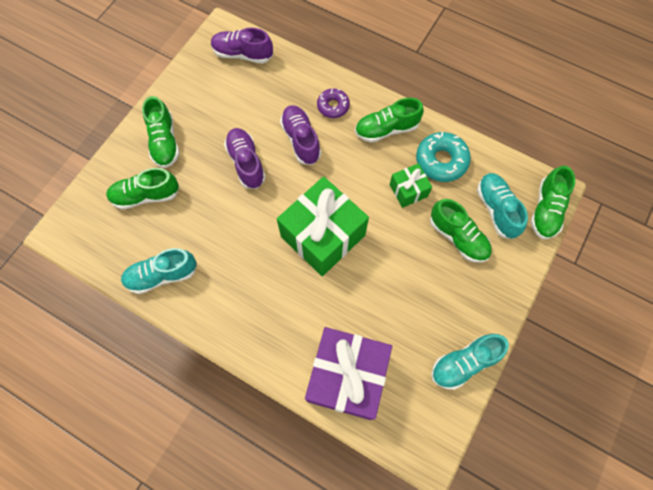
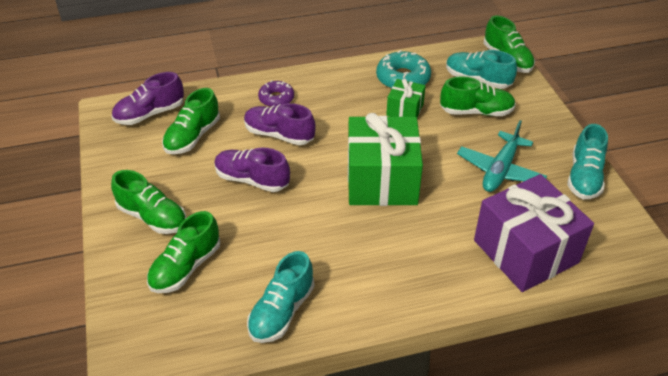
camera: 45 degrees left, 25 degrees down
(386, 129) = (338, 86): green shoe -> green shoe (192, 137)
(411, 301) = (500, 170): none -> turquoise plane

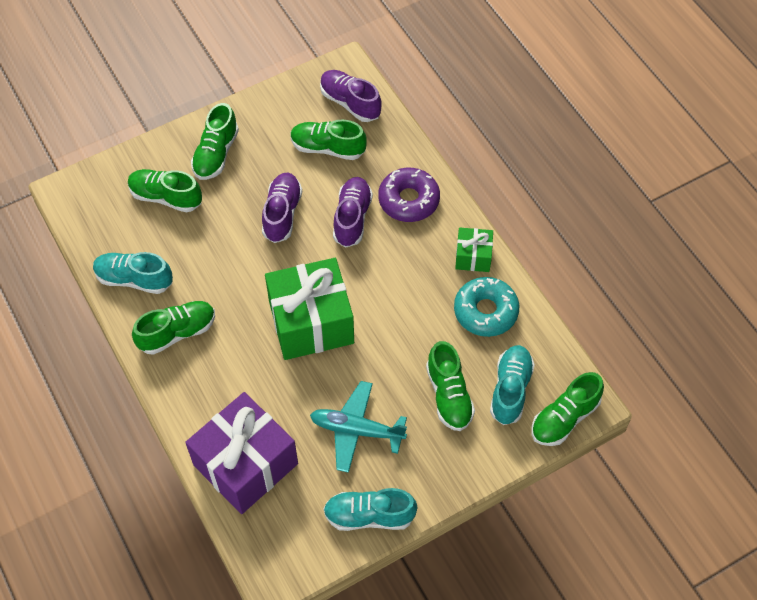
camera: 75 degrees right, 15 degrees up
(276, 98) = (408, 200): purple donut -> purple donut, size x1.57
(363, 283) = (177, 333): none -> green shoe
(405, 110) = (429, 323): green gift -> green gift (473, 256)

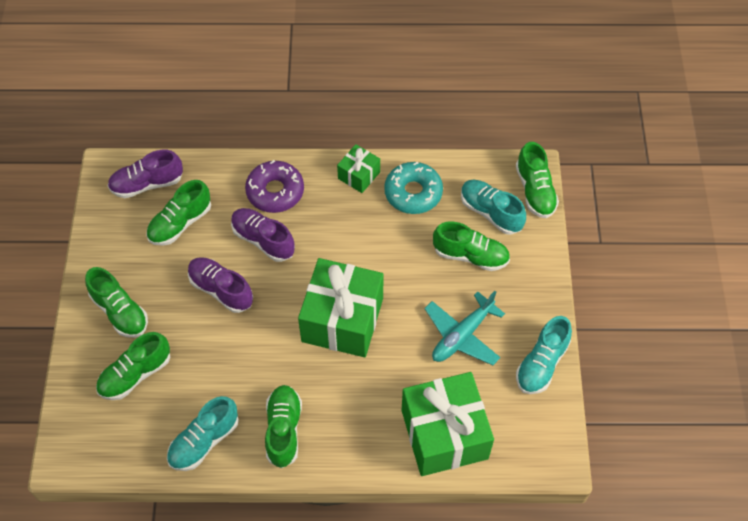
camera: 60 degrees left, 0 degrees up
(245, 464) = (444, 434): purple gift -> green gift

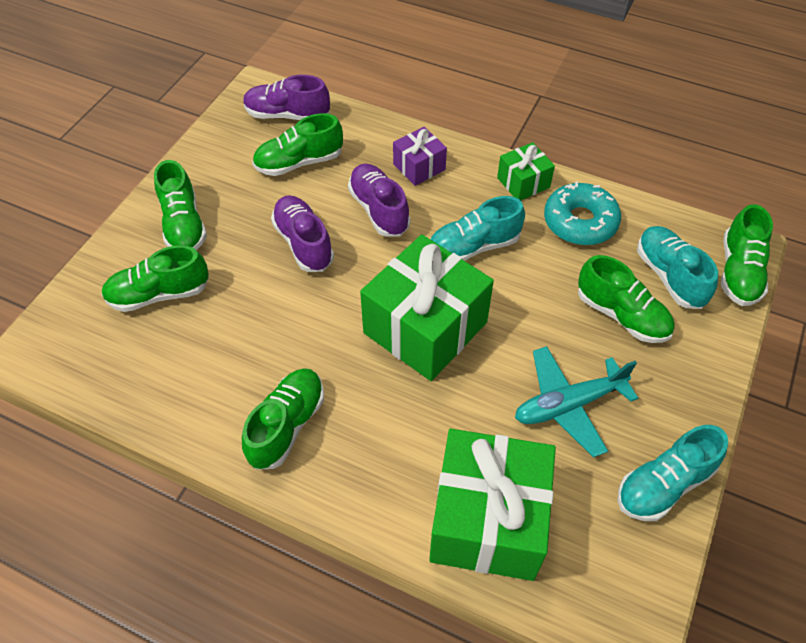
camera: 25 degrees right, 5 degrees down
(204, 441) = (188, 398): turquoise shoe -> turquoise shoe (473, 247)
(275, 191) = (419, 167): purple donut -> purple gift

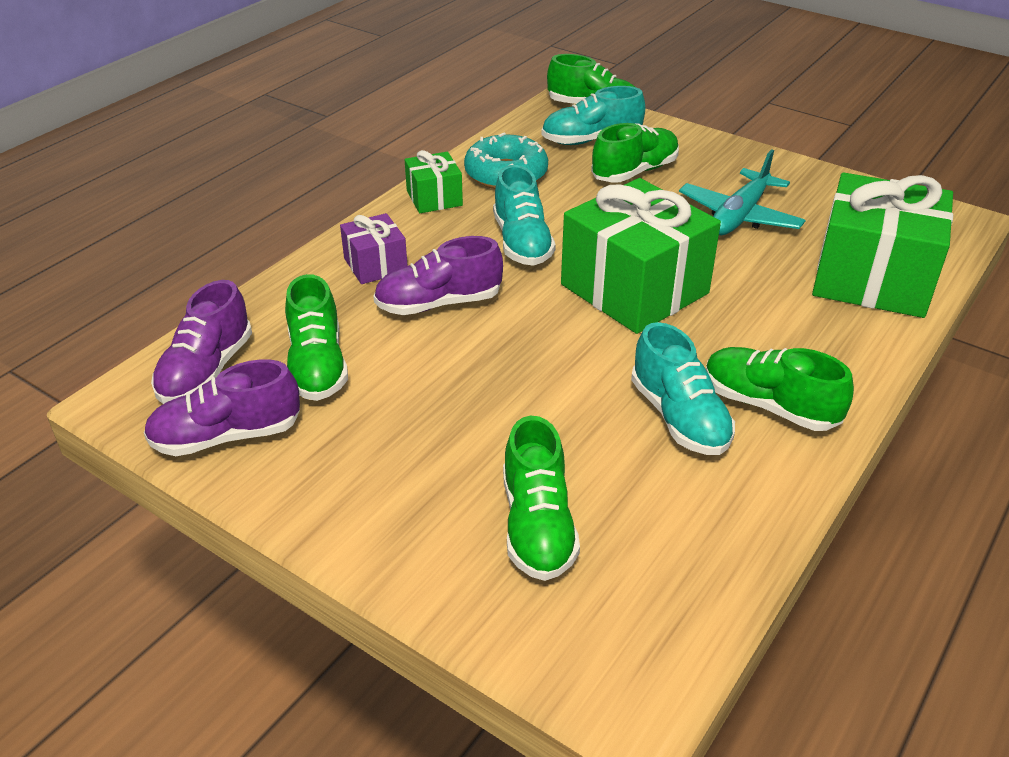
camera: 80 degrees left, 15 degrees down
(183, 225) = (399, 495): green shoe -> none
(303, 243) = (477, 372): purple shoe -> purple shoe (226, 436)
(568, 405) = (739, 216): turquoise plane -> turquoise plane turned 45 degrees clockwise
(664, 484) = (822, 183): turquoise shoe -> turquoise shoe (679, 417)

